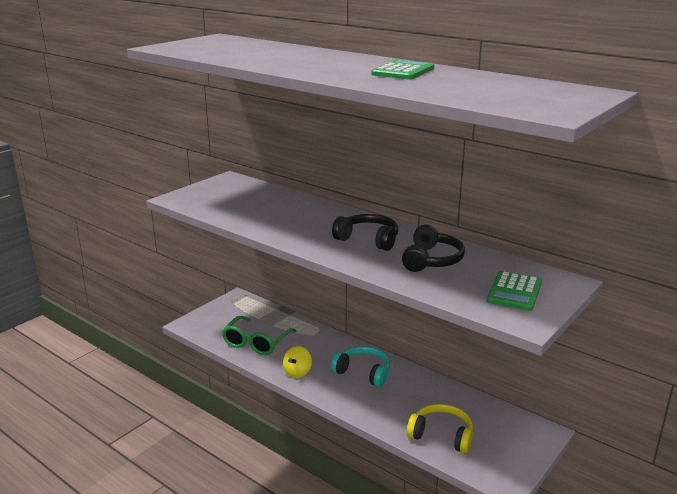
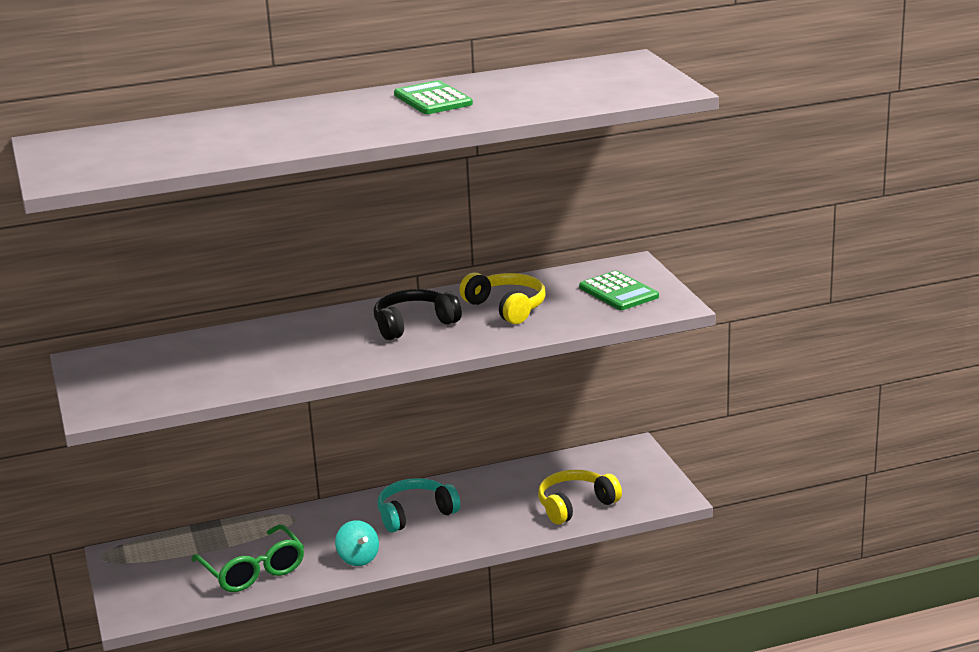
camera: 55 degrees left, 0 degrees up
(297, 372) = (358, 559): yellow spinning top -> turquoise spinning top
(432, 260) = (507, 307): black headphones -> yellow headphones

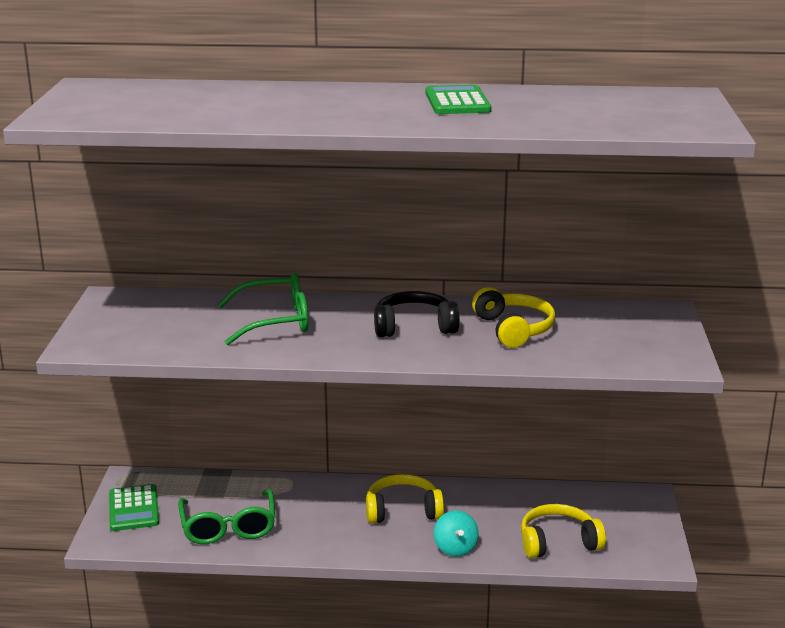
camera: 20 degrees right, 0 degrees up
(276, 347) = (275, 321): none -> green glasses
(358, 559) = (325, 541): turquoise spinning top -> turquoise spinning top (455, 548)
(415, 514) = (402, 510): turquoise headphones -> yellow headphones
(618, 292) = (635, 337): green calculator -> green calculator (133, 508)

